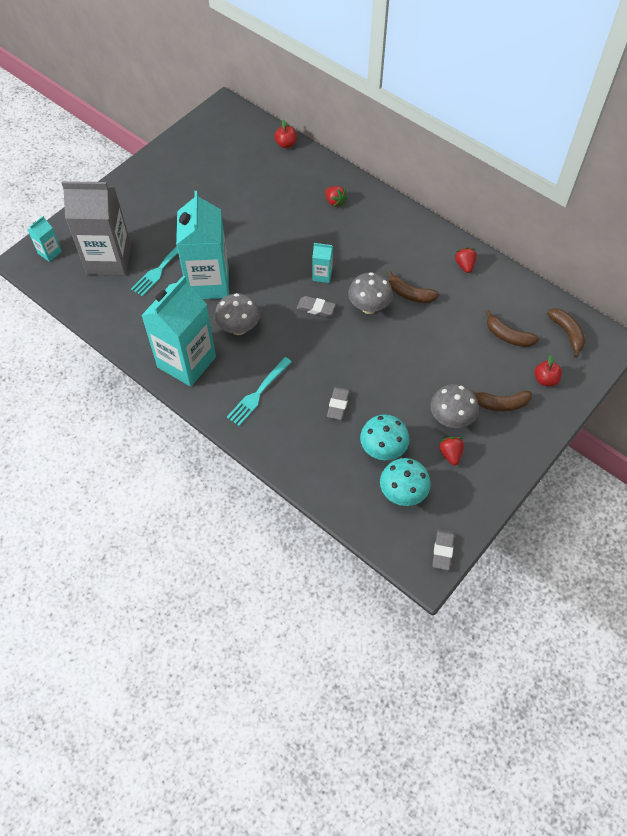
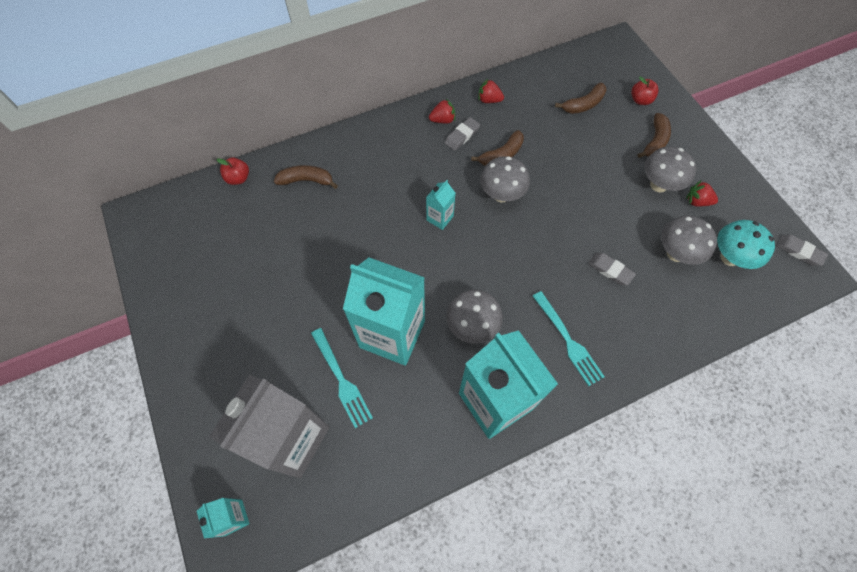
camera: 65 degrees left, 5 degrees up
(316, 308) = (480, 241): grey eraser -> grey eraser (462, 136)
(335, 202) = (349, 168): red strawberry -> red strawberry (442, 120)
(382, 449) = (675, 253): turquoise mushroom -> grey mushroom
(567, 333) = (597, 65): brown banana -> brown banana (306, 180)

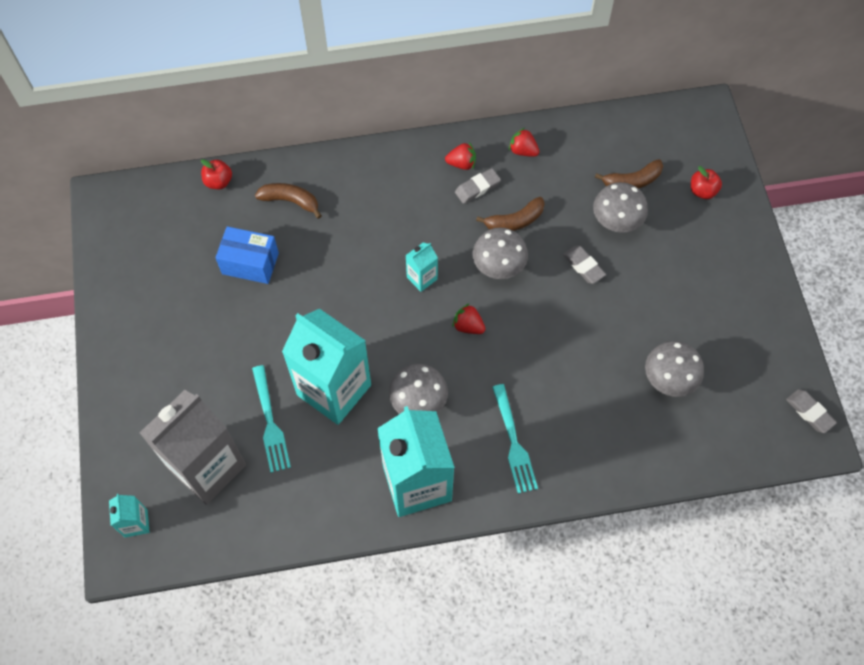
camera: 15 degrees right, 0 degrees up
(284, 240) = (250, 263): none -> blue box
(610, 270) = (587, 380): grey eraser -> grey eraser (583, 266)
(655, 141) = (699, 245): brown banana -> none
(658, 185) = (681, 298): grey mushroom -> grey mushroom (615, 222)
(697, 201) = (717, 328): red strawberry -> red strawberry (468, 326)
(729, 257) = (727, 399): turquoise mushroom -> none

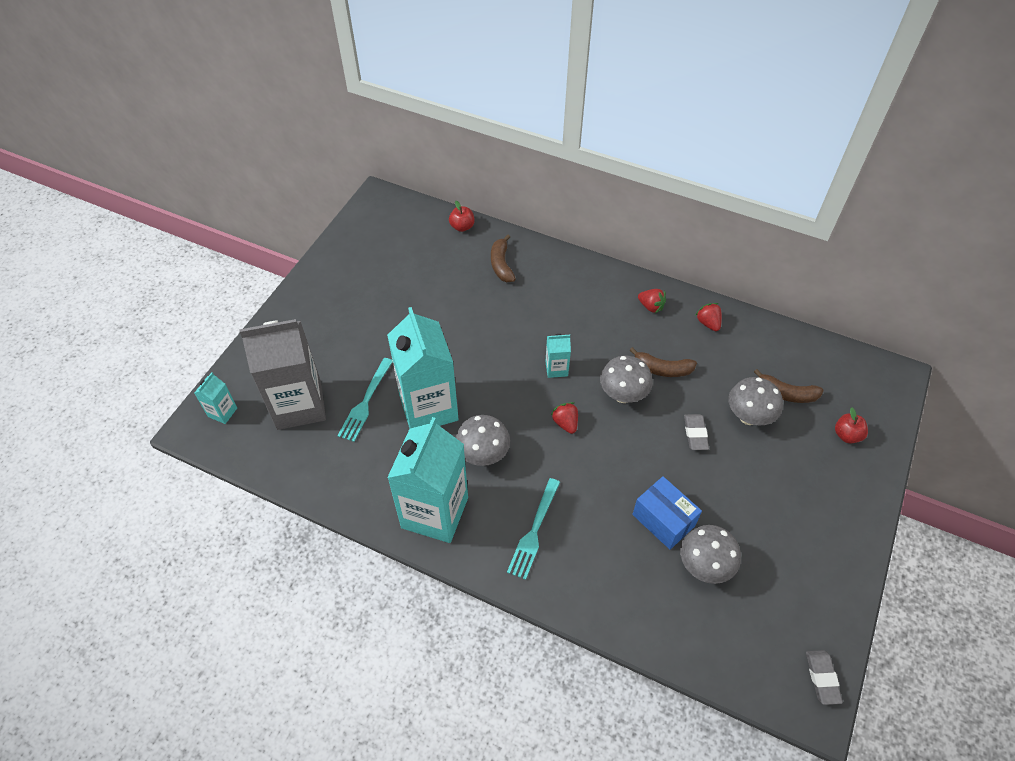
camera: 35 degrees right, 10 degrees down
(250, 263) = (440, 289): blue box -> blue box (663, 520)
(290, 201) = (501, 265): brown banana -> brown banana turned 150 degrees counterclockwise
(477, 188) = (650, 330): grey eraser -> none

